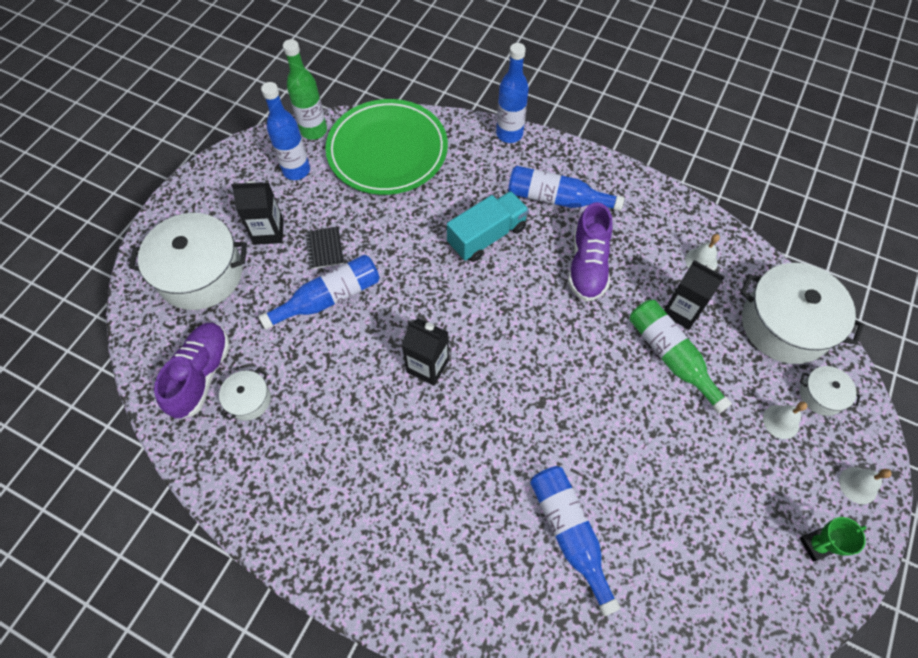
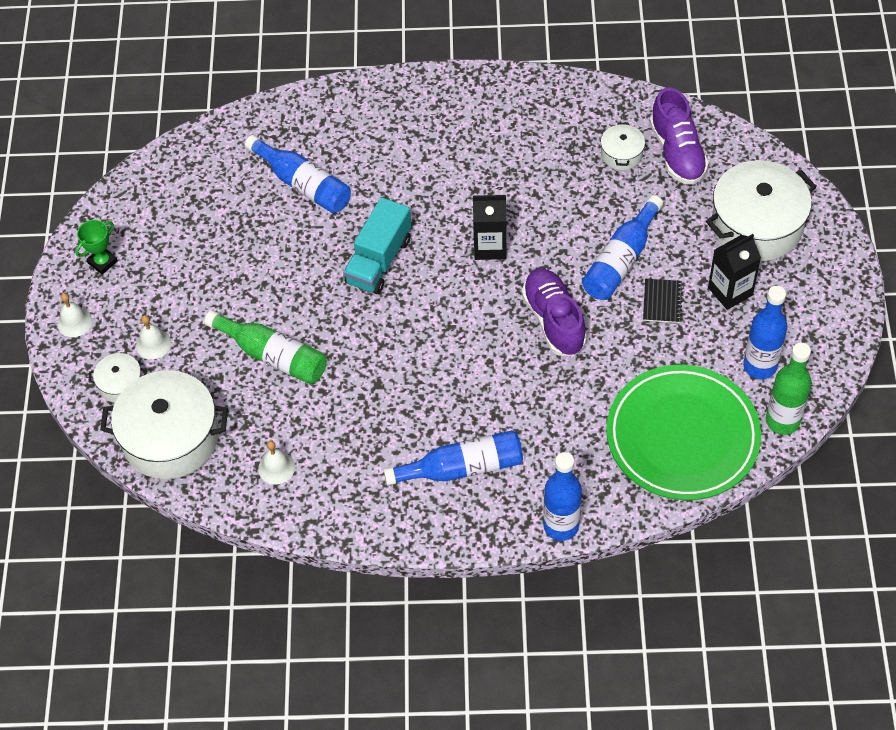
camera: 155 degrees right, 5 degrees down
(325, 248) = (662, 302): black notebook -> black notebook turned 45 degrees clockwise
(487, 236) = (511, 390): turquoise truck -> turquoise truck (379, 260)
(587, 265) = (392, 408): purple shoe -> purple shoe (554, 320)
(682, 311) = (278, 404): black carton -> none

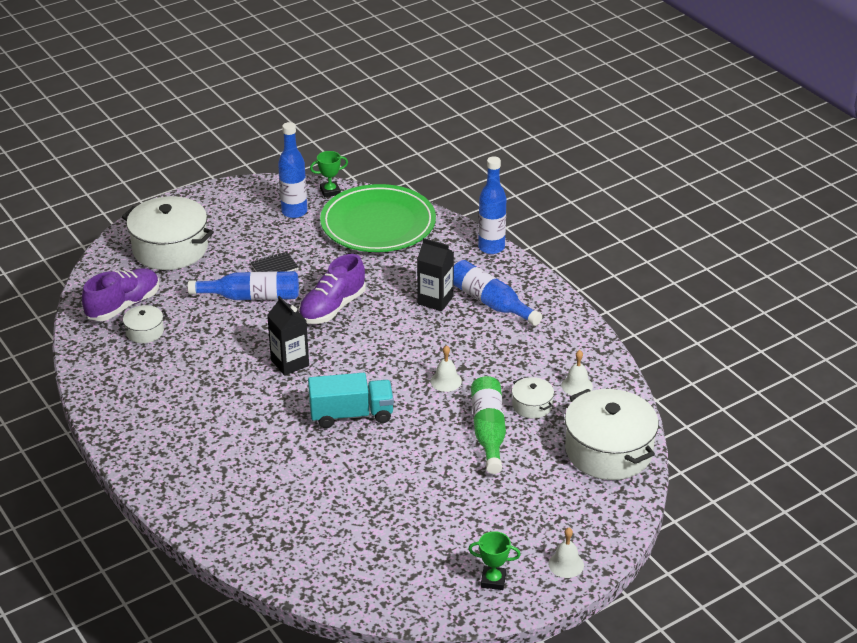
camera: 125 degrees left, 20 degrees down
(121, 384) = (593, 503): white pot -> white pot (532, 405)
(153, 344) = (541, 504): white bell -> white bell (446, 381)
(303, 184) = (308, 494): blue bottle -> none
(730, 291) = (240, 242): black carton -> black carton (435, 300)
(782, 421) = (330, 191): green bottle -> green trophy

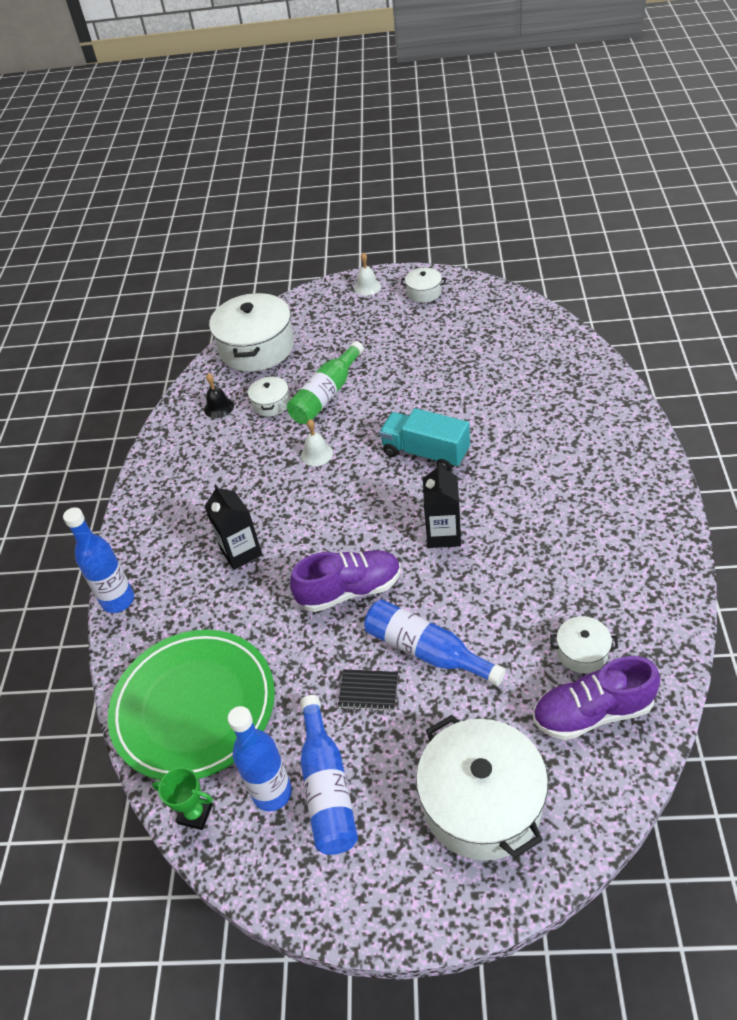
camera: 140 degrees left, 10 degrees up
(491, 302) = (194, 524): blue bottle -> blue bottle (327, 787)
(493, 580) = (424, 292): green trophy -> white pot
(577, 386) = (219, 407): white bell -> black bell

